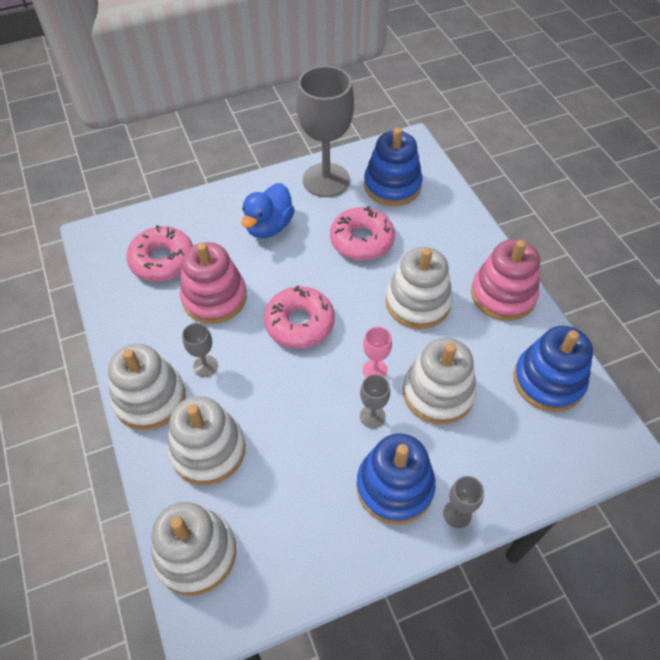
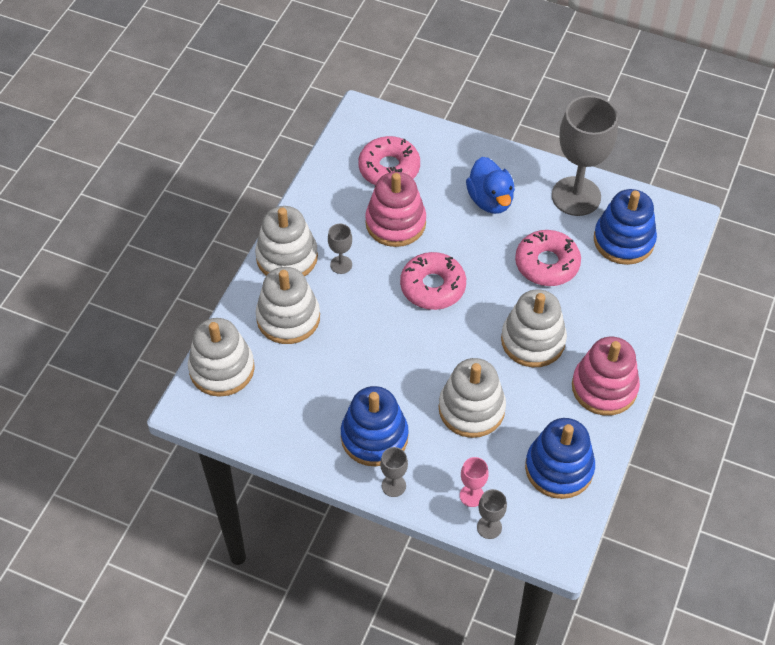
camera: 45 degrees right, 0 degrees up
(269, 226) = (490, 200): blue duck -> blue duck turned 90 degrees counterclockwise
(372, 416) = (410, 385): grey goblet -> grey goblet (489, 527)
(375, 370) = (447, 359): pink goblet -> pink goblet (471, 495)

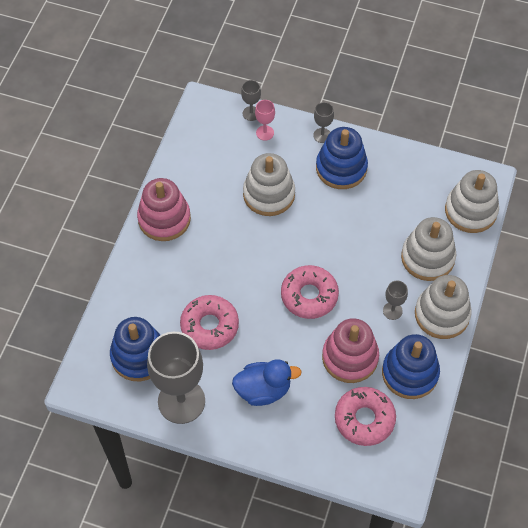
camera: 175 degrees right, 5 degrees up
(490, 200) = (263, 390): blue duck -> blue duck turned 105 degrees clockwise
(533, 340) = (221, 253): white stacking toy -> none
(559, 468) = (201, 156): blue stacking toy -> blue stacking toy (410, 373)

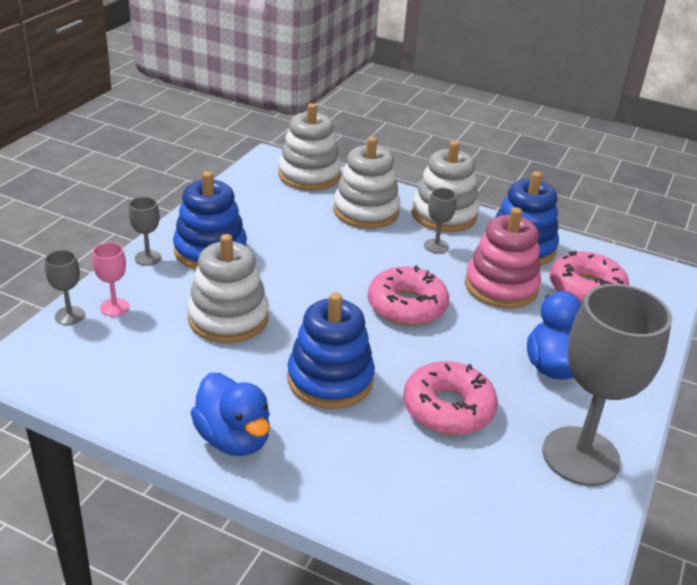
camera: 85 degrees left, 25 degrees down
(139, 356) = (501, 501): blue stacking toy -> blue stacking toy (330, 379)
(164, 219) = (233, 438): pink stacking toy -> blue duck

